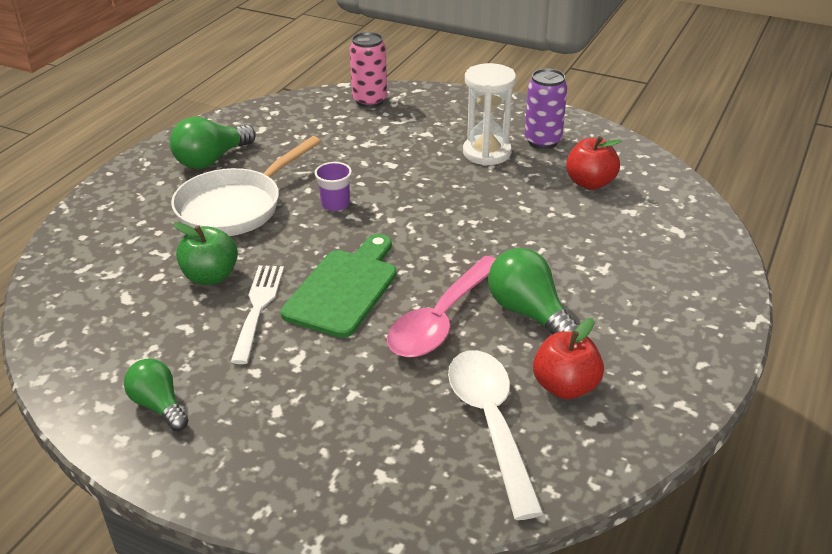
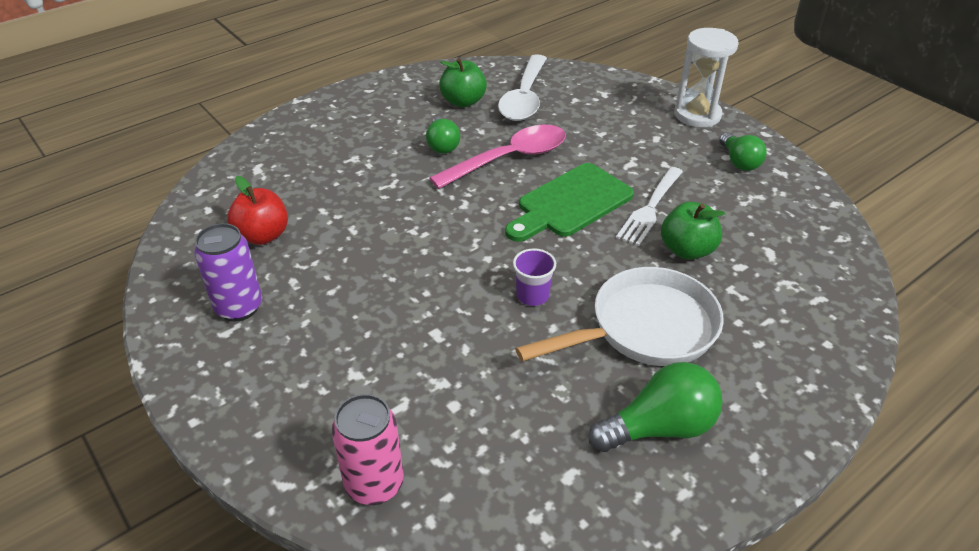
camera: 155 degrees left, 5 degrees up
(487, 153) = (317, 312): white hourglass -> white hourglass (697, 115)
(529, 313) = (442, 145): green light bulb -> green light bulb, size x0.67
(565, 386) = (463, 101): red apple -> green apple

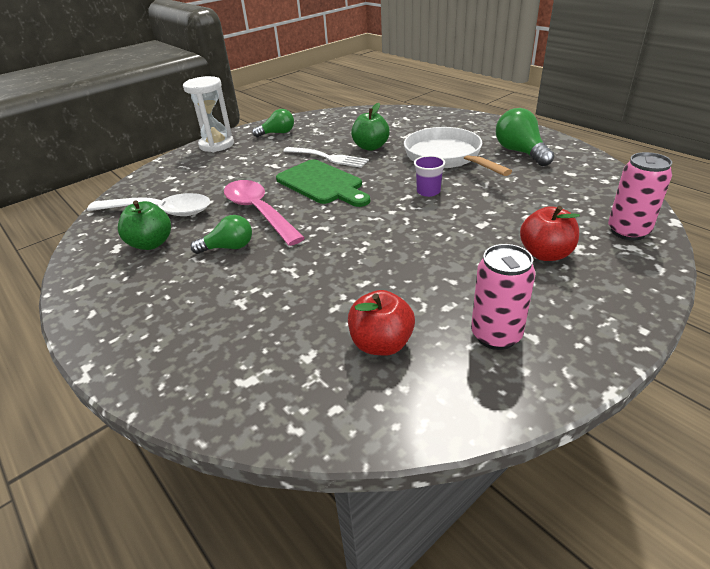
camera: 90 degrees left, 5 degrees down
(239, 307) = (496, 335): purple can -> pink can
(352, 378) = (545, 254): none -> red apple

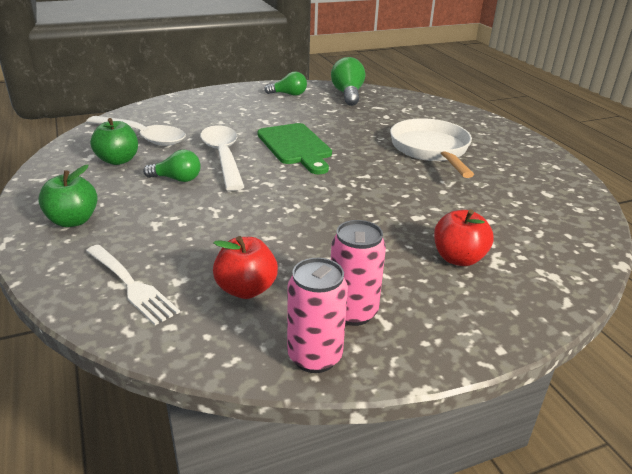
camera: 15 degrees right, 5 degrees down
(216, 145) = (228, 93): white hourglass -> none
(259, 212) = (223, 157): pink spoon -> white spoon
(327, 158) = (317, 125): white fork -> white fork (130, 285)
(371, 147) = (365, 125): green apple -> green apple (73, 221)
(428, 191) = (388, 176): purple cup -> none
(520, 152) = (510, 162): green light bulb -> green light bulb (348, 94)
(628, 231) = (561, 261): pink can -> pink can (314, 357)

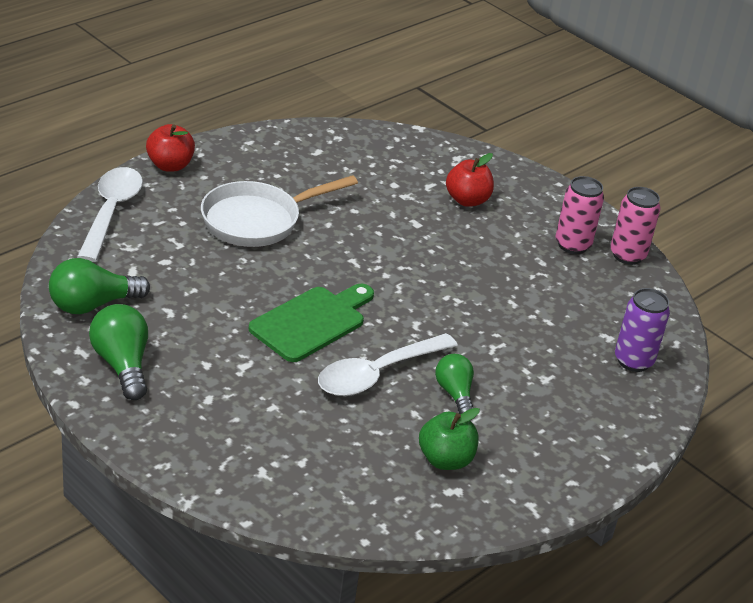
camera: 115 degrees left, 5 degrees up
(73, 221) = (583, 436): green apple -> none
(130, 285) = (633, 361): white fork -> purple can
(142, 137) = (367, 465): white spoon -> white spoon (111, 212)
(246, 289) = (589, 299): red apple -> red apple (170, 165)
(288, 94) = (122, 365): green light bulb -> green light bulb, size x1.50

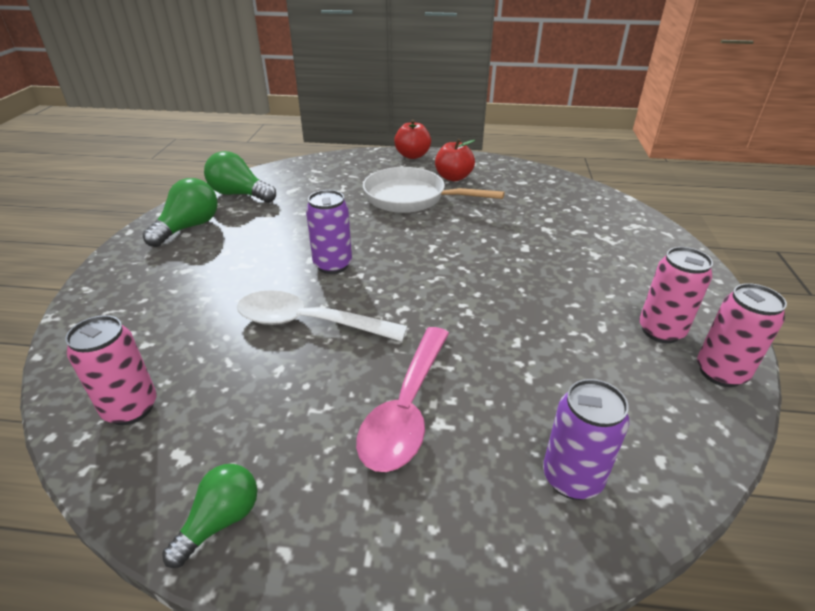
camera: 55 degrees right, 0 degrees up
(111, 212) = (338, 162): white spoon -> none
(312, 322) = (333, 265): green cutting board -> purple can
(377, 495) = (131, 408): none -> pink can
(445, 460) = (227, 424): green apple -> none
(454, 393) = (336, 377): green light bulb -> green light bulb (221, 521)
(467, 200) = (598, 253): red apple -> red apple (453, 177)
(518, 383) = (406, 409): none -> pink spoon

